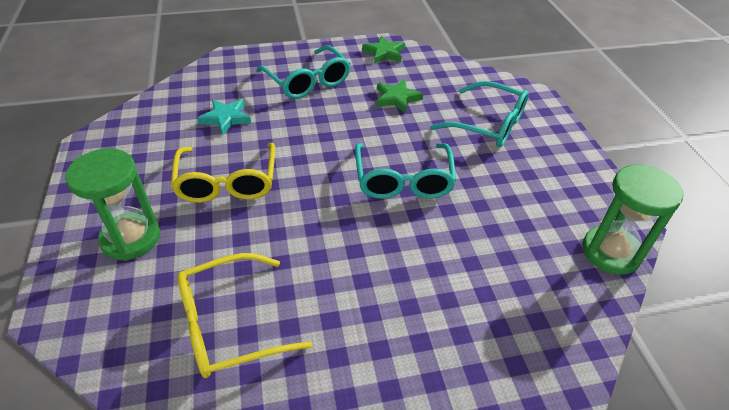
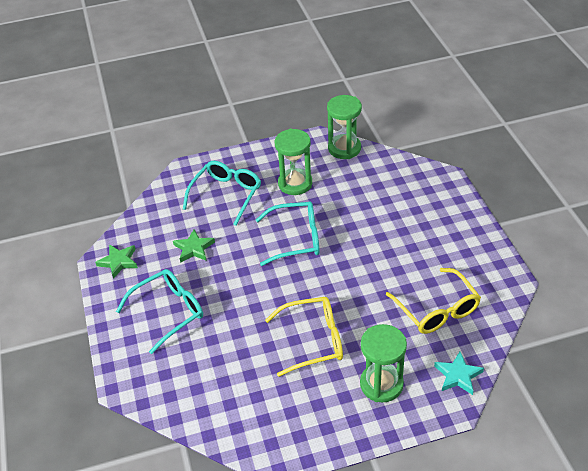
camera: 90 degrees left, 0 degrees up
(226, 118) = (230, 361): turquoise star -> turquoise star (458, 375)
(516, 187) = (295, 183): none -> green hourglass

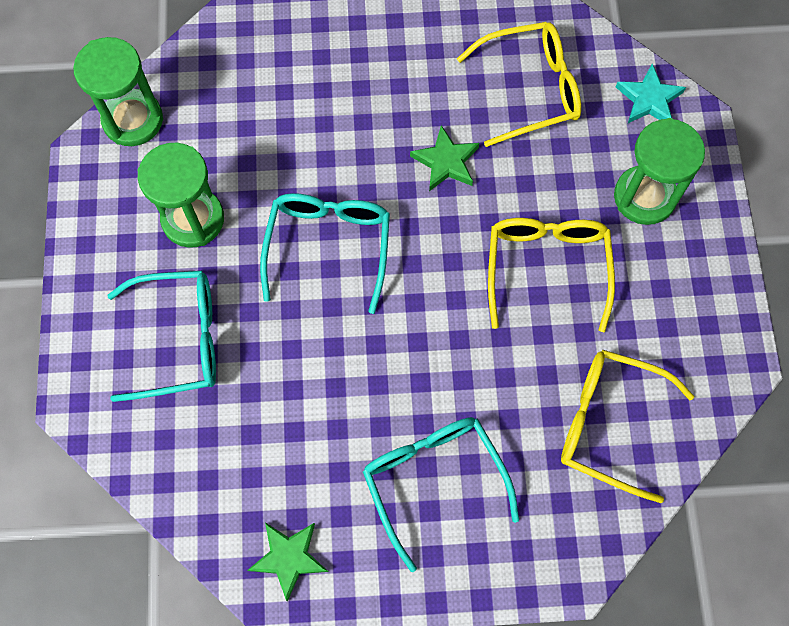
camera: 80 degrees left, 25 degrees up
(194, 248) = (297, 418): green star -> green star (446, 162)
(218, 390) = (609, 424): none -> yellow glasses
(226, 195) = (179, 340): turquoise glasses -> turquoise glasses turned 135 degrees clockwise

